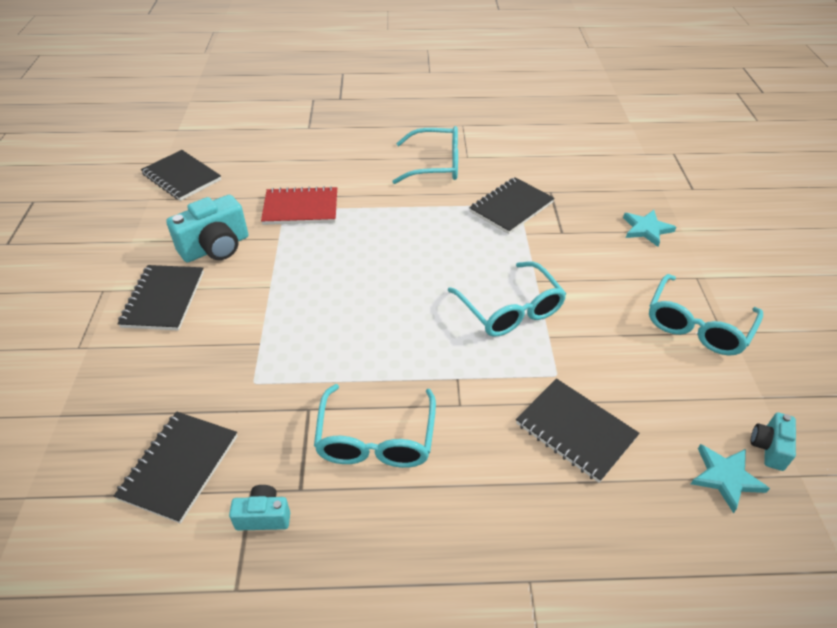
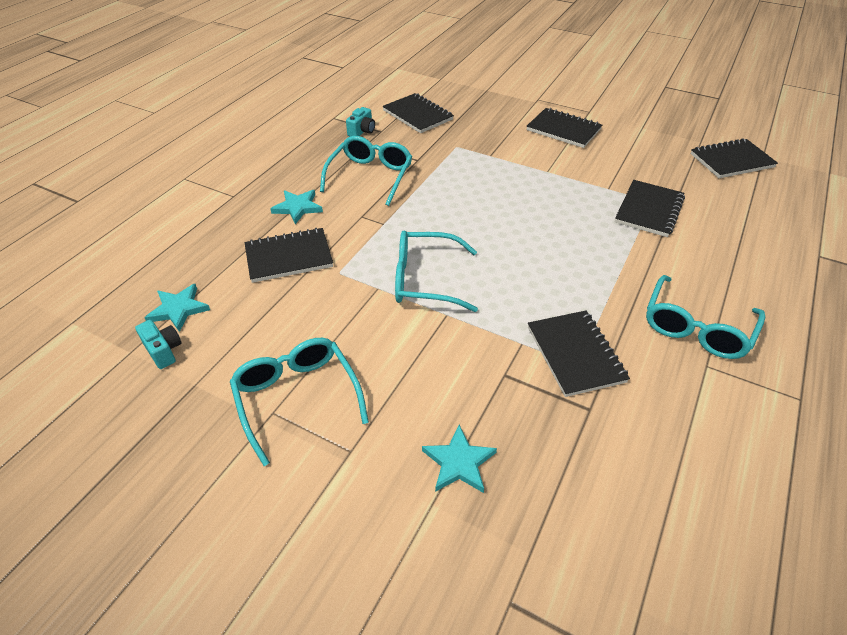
camera: 120 degrees right, 0 degrees up
(216, 247) = (612, 158): turquoise camera -> none
(301, 208) = (649, 210): red notebook -> black notebook
(376, 439) = (370, 176): turquoise glasses -> turquoise glasses turned 75 degrees clockwise
(493, 479) = (297, 207): none -> turquoise star

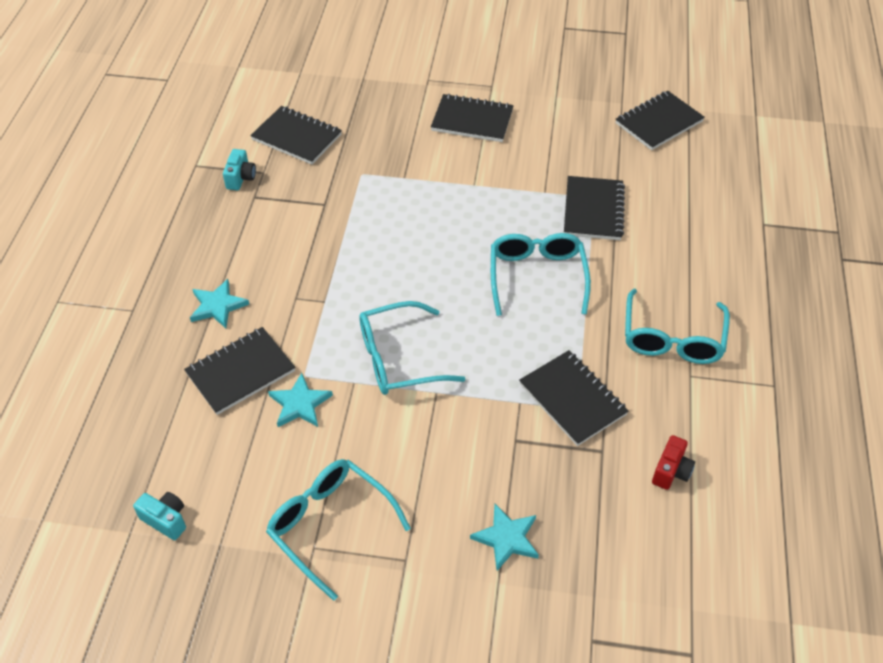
camera: 20 degrees left, 5 degrees up
(178, 309) = (153, 469): turquoise star -> turquoise star (300, 404)
(370, 176) = (281, 241): turquoise glasses -> turquoise glasses (537, 276)
(659, 450) = (671, 471): none -> red camera

